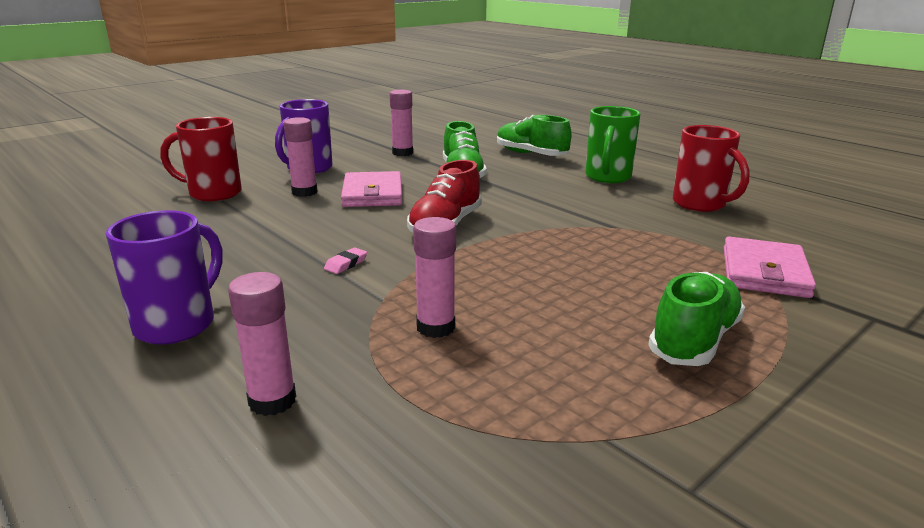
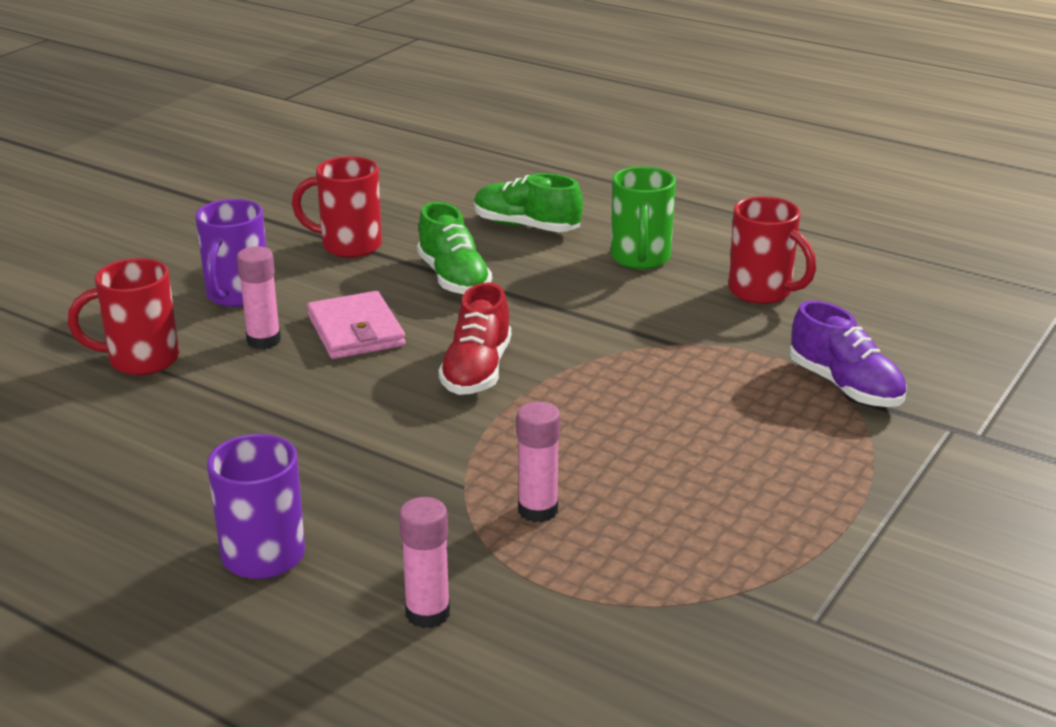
camera: 15 degrees left, 5 degrees up
(346, 264) = (394, 446): pink eraser -> none
(402, 153) = (349, 246): pink glue stick -> red mug
(694, 340) = (790, 482): green shoe -> none
(764, 272) = (845, 386): pink wallet -> purple shoe

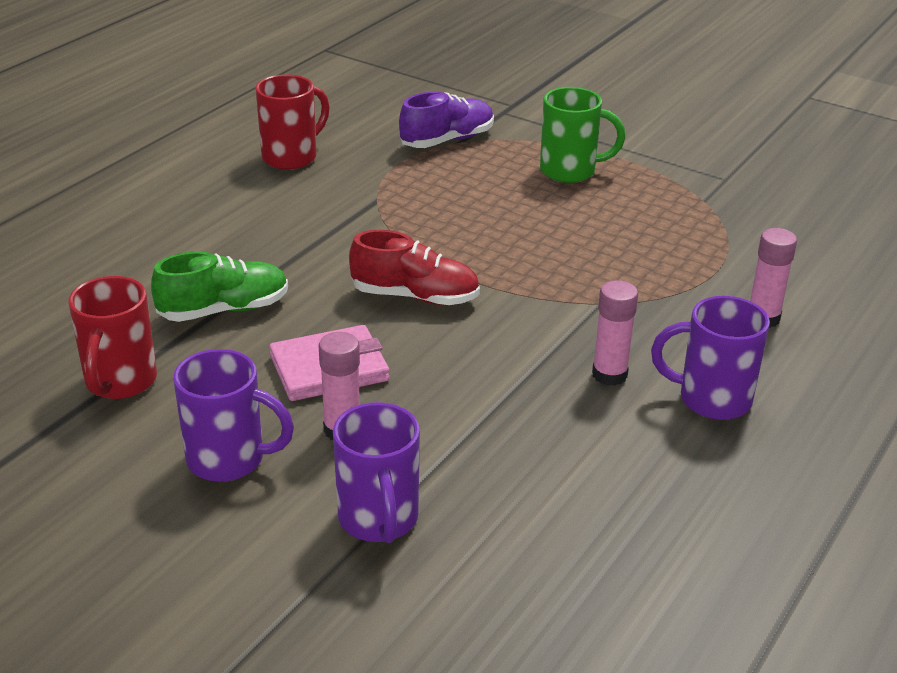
camera: 90 degrees left, 5 degrees up
(141, 360) = (378, 520): red mug -> purple mug
(526, 226) = (114, 265): green shoe -> none
(538, 510) = (627, 270): pink glue stick -> pink glue stick (609, 374)
(640, 259) = (211, 207): green mug -> green mug (570, 171)

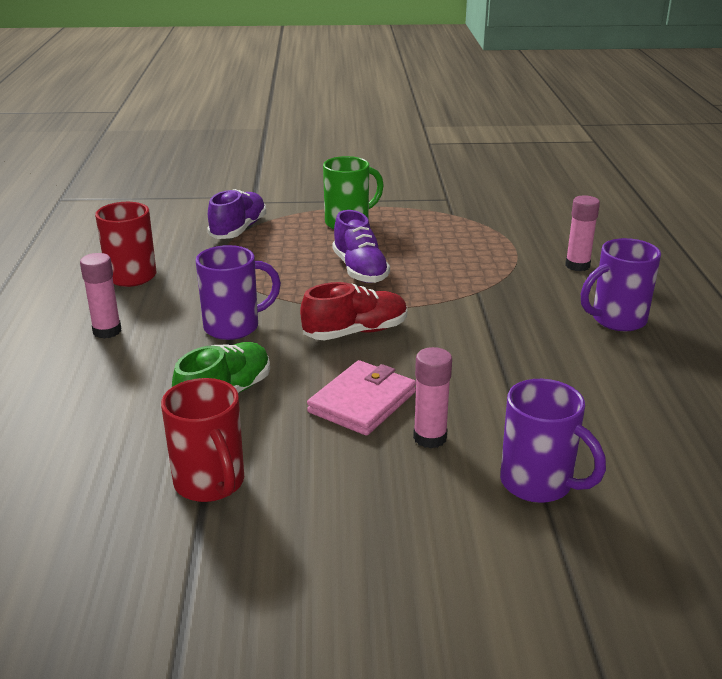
camera: 35 degrees left, 5 degrees down
(229, 460) = (378, 497): purple mug -> purple mug (234, 327)
(509, 230) = (360, 270): none -> purple shoe
(609, 374) = (543, 330): pink glue stick -> pink glue stick (107, 331)

